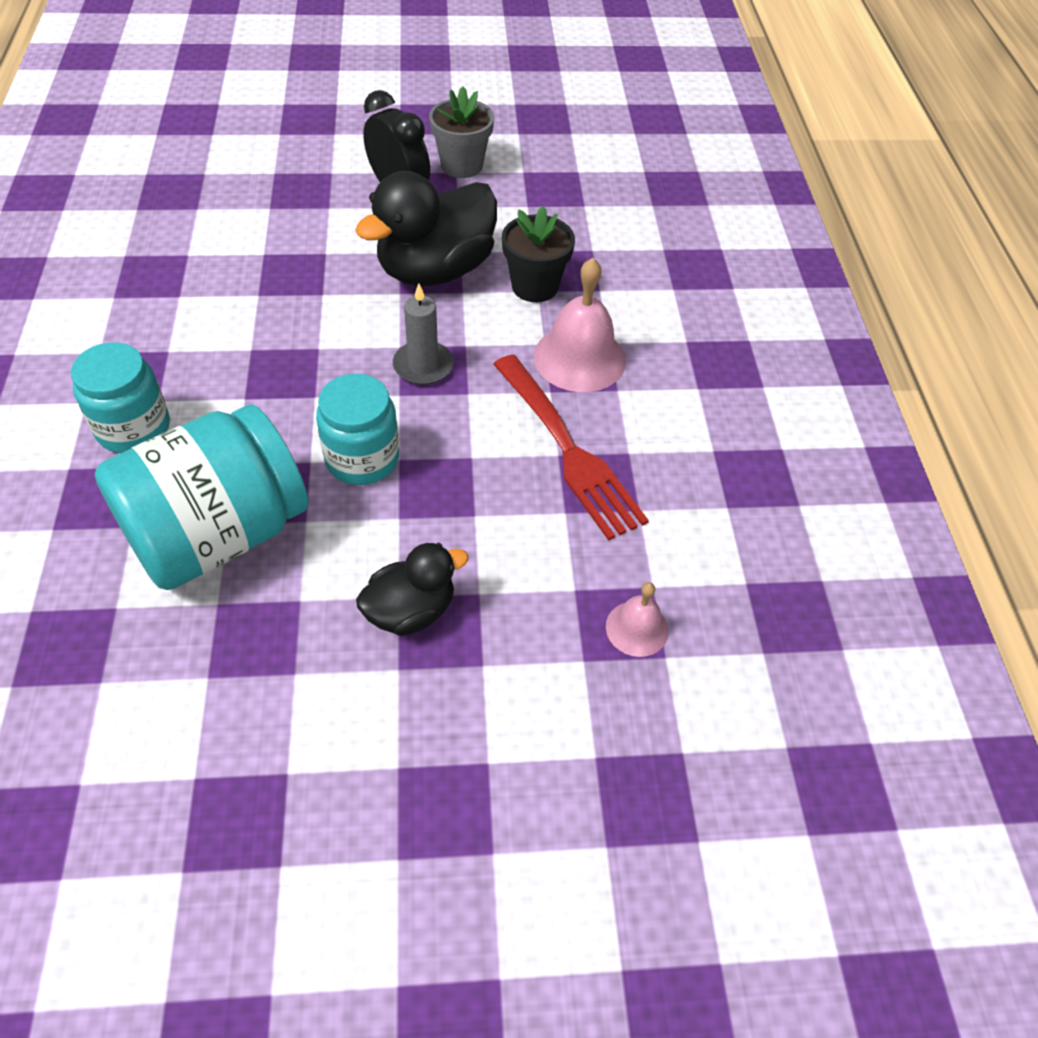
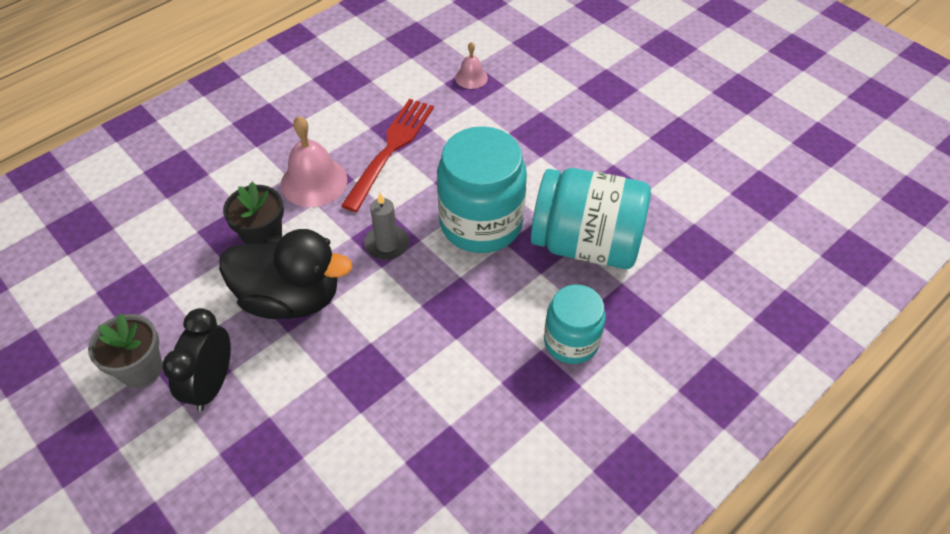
camera: 125 degrees left, 0 degrees up
(362, 459) = (481, 223): turquoise jar -> turquoise jar, size x1.66
(411, 611) = (543, 148): black duck -> none

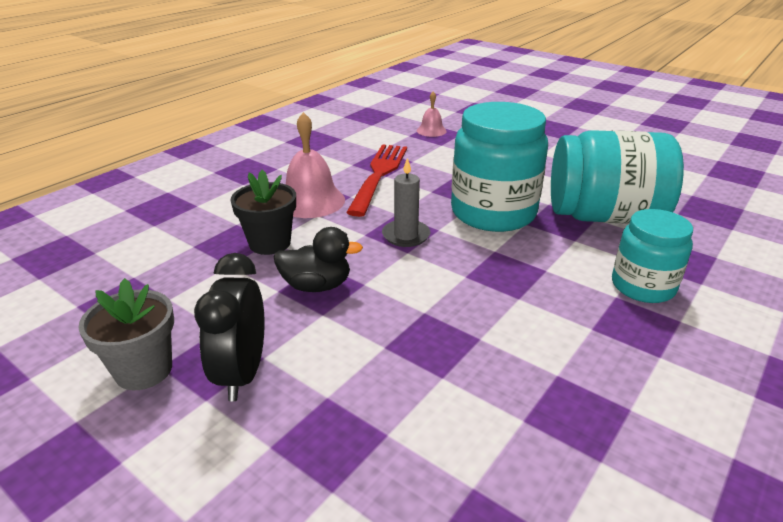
camera: 10 degrees left, 20 degrees down
(291, 298) = (317, 286): black duck -> black duck, size x0.56

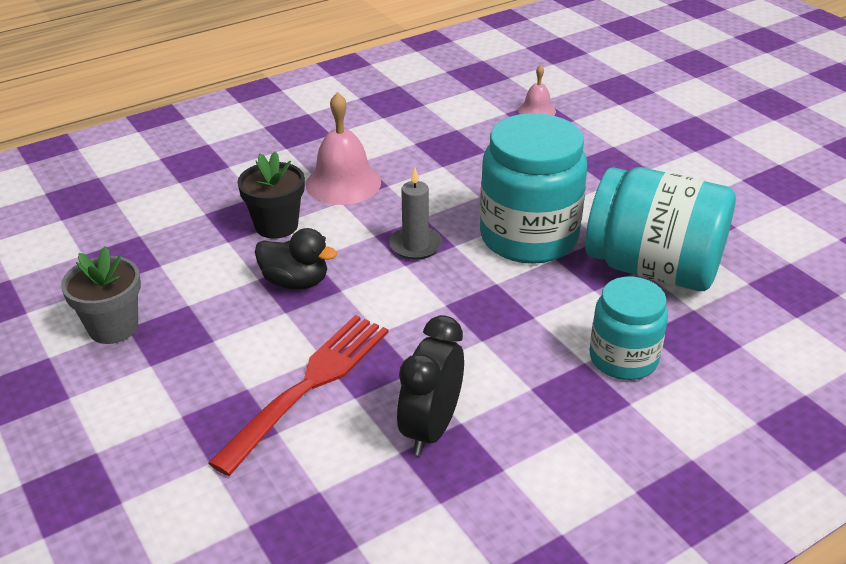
camera: 20 degrees right, 5 degrees up
(242, 373) = (189, 350): black clock -> black clock (431, 428)
(379, 175) = (434, 164): red fork -> red fork (308, 387)

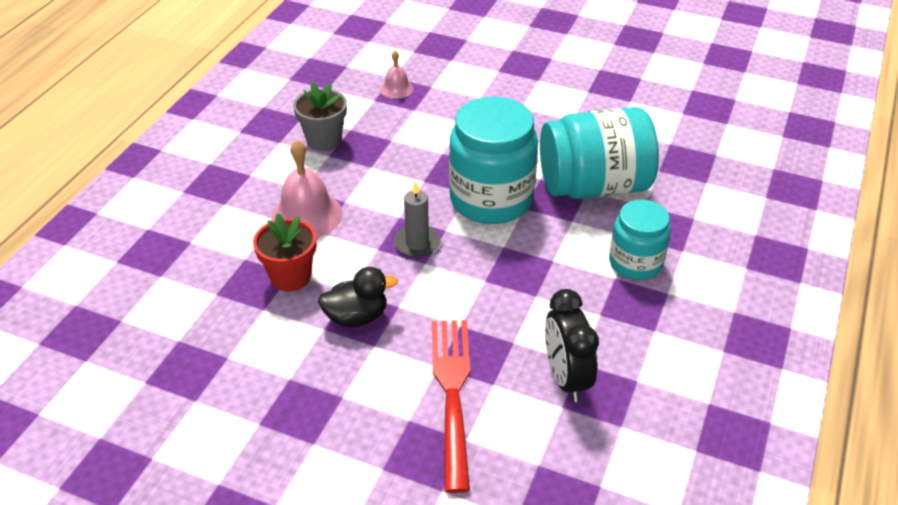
camera: 35 degrees left, 5 degrees up
(113, 327) = (247, 430): grey flower pot -> grey flower pot (324, 140)
(276, 225) = (290, 277): black flower pot -> red flower pot

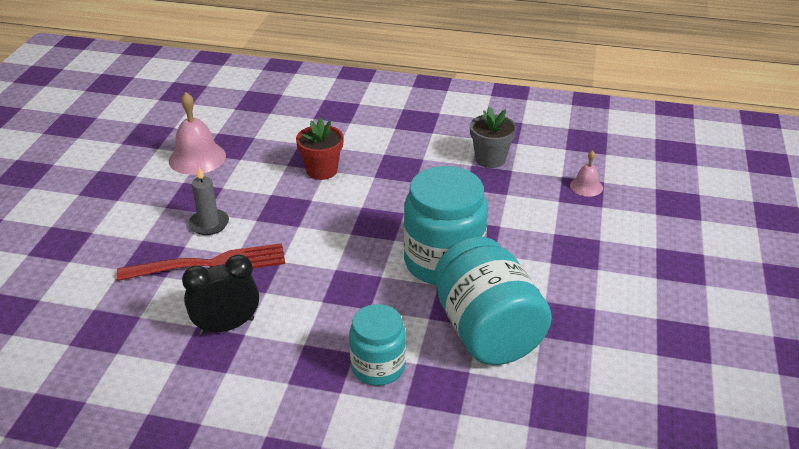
camera: 80 degrees right, 5 degrees down
(307, 215) = (392, 166): pink bell -> pink bell (197, 158)
(356, 317) = (284, 207): black duck -> none
(417, 243) = (373, 226): grey candle -> grey candle (209, 224)

